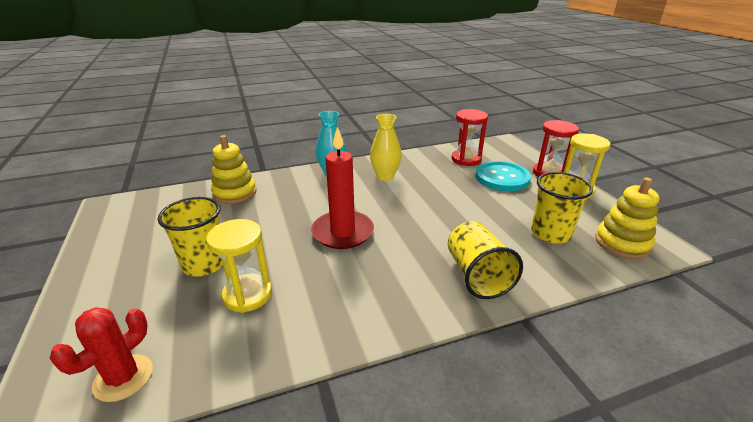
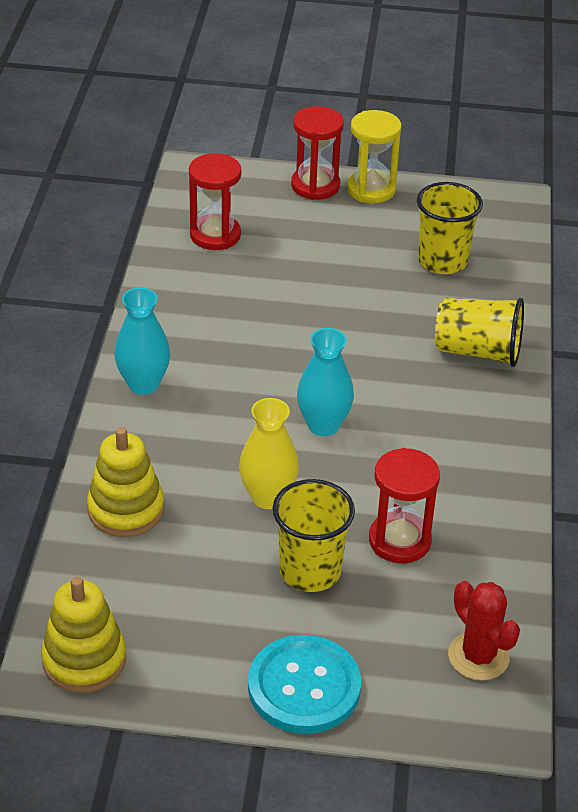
camera: 65 degrees left, 10 degrees up
(247, 295) = (399, 540): yellow hourglass -> red hourglass
(342, 232) = (323, 425): red candle -> turquoise vase
(385, 176) = (201, 334): yellow vase -> yellow vase (268, 497)
(502, 178) = (294, 230): turquoise button -> turquoise button (304, 687)
(622, 243) = (491, 223): yellow stacking toy -> yellow stacking toy (84, 660)

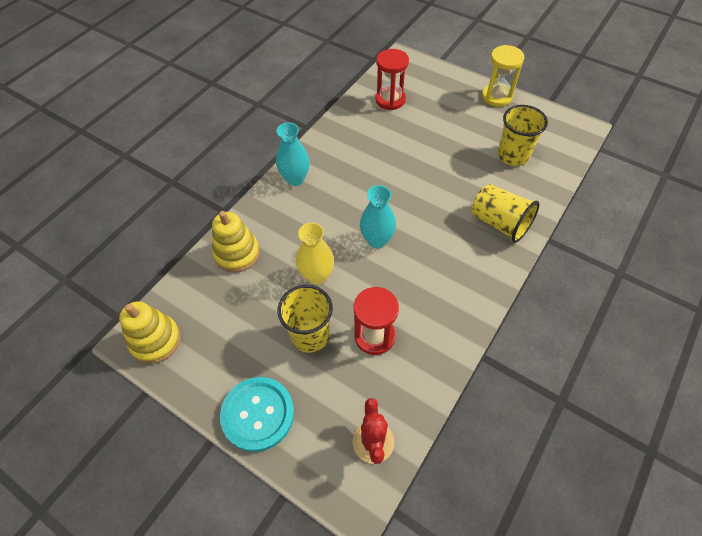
camera: 30 degrees right, 15 degrees up
(315, 186) = (465, 85): red hourglass -> none

